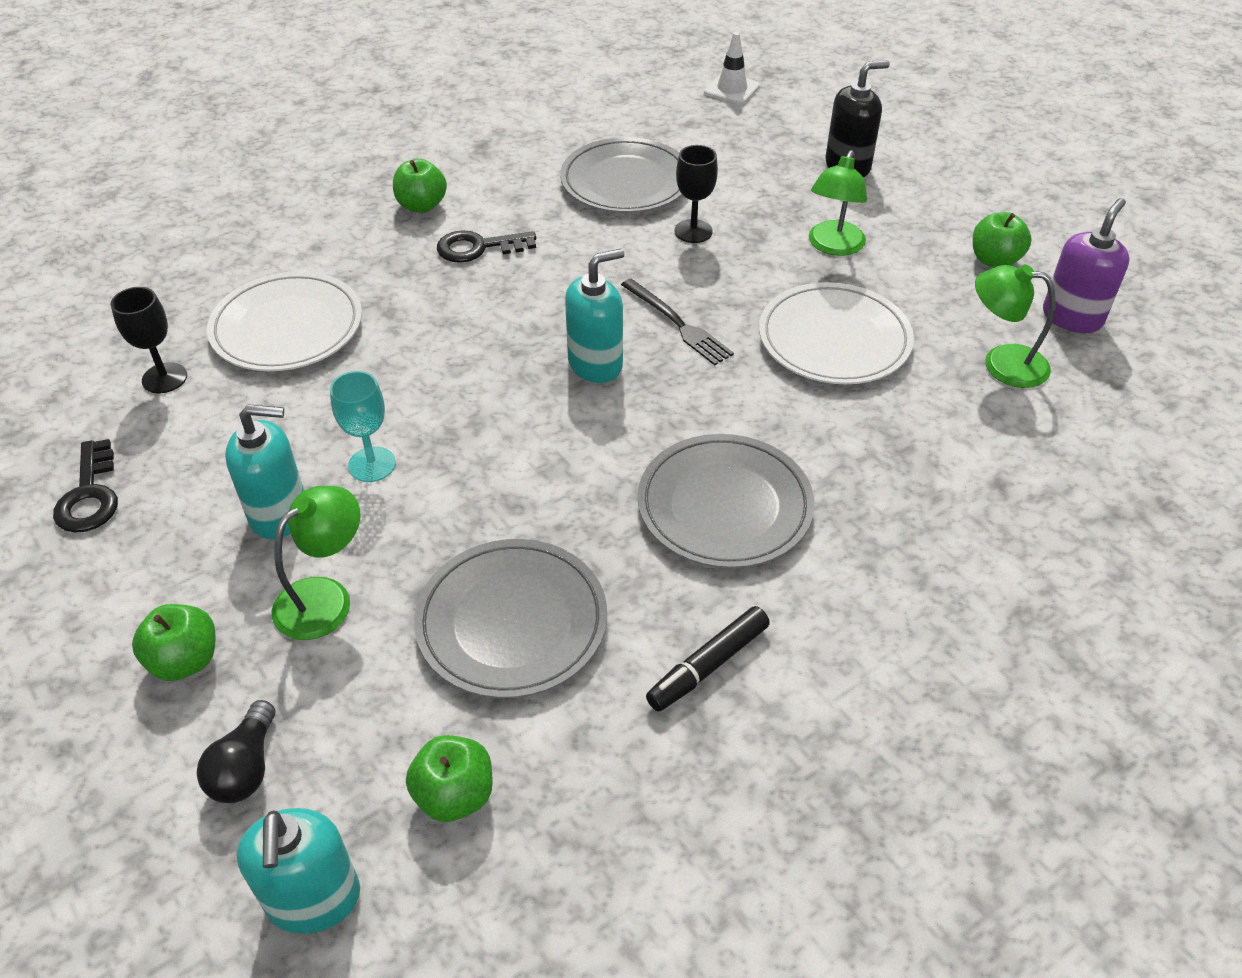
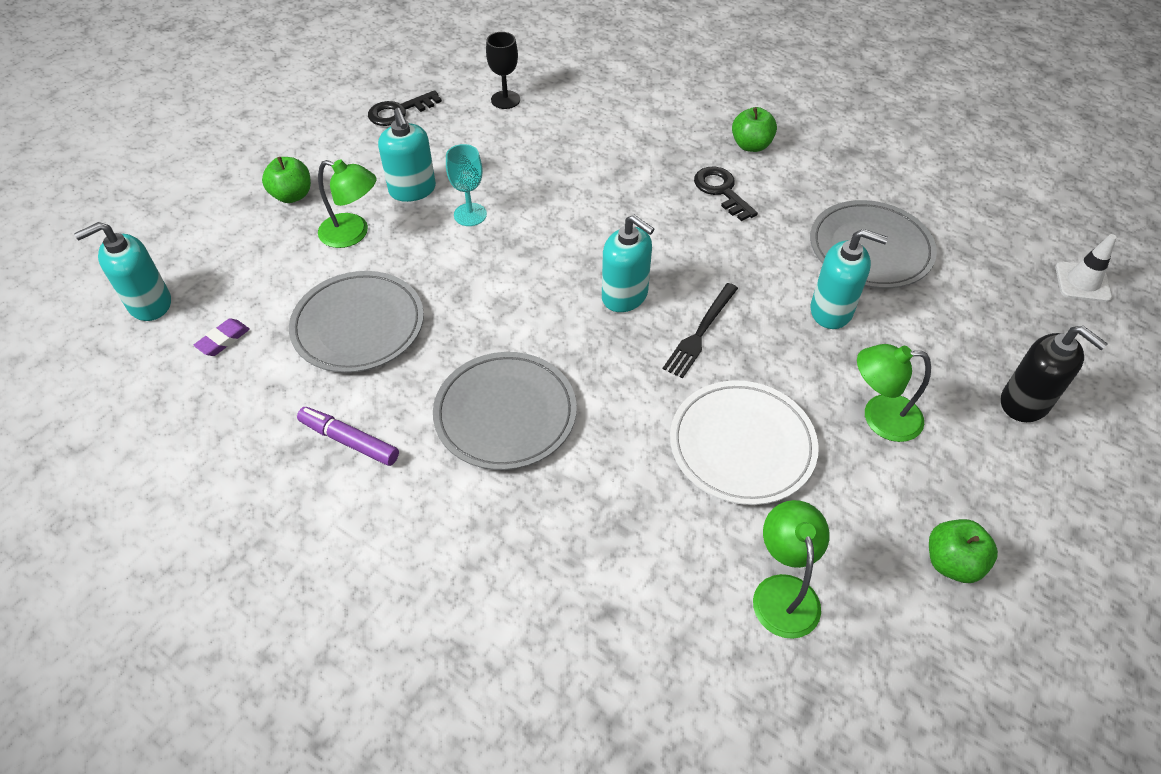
camera: 70 degrees right, 5 degrees up
(245, 767) = (227, 246): black light bulb -> none
(287, 327) = (578, 131): white plate -> none
(454, 795) = (223, 340): green apple -> purple eraser
(693, 231) = (831, 311): black goblet -> turquoise soap dispenser
(708, 665) = (349, 441): black marker -> purple marker
(1072, 317) = (899, 652): purple soap dispenser -> none

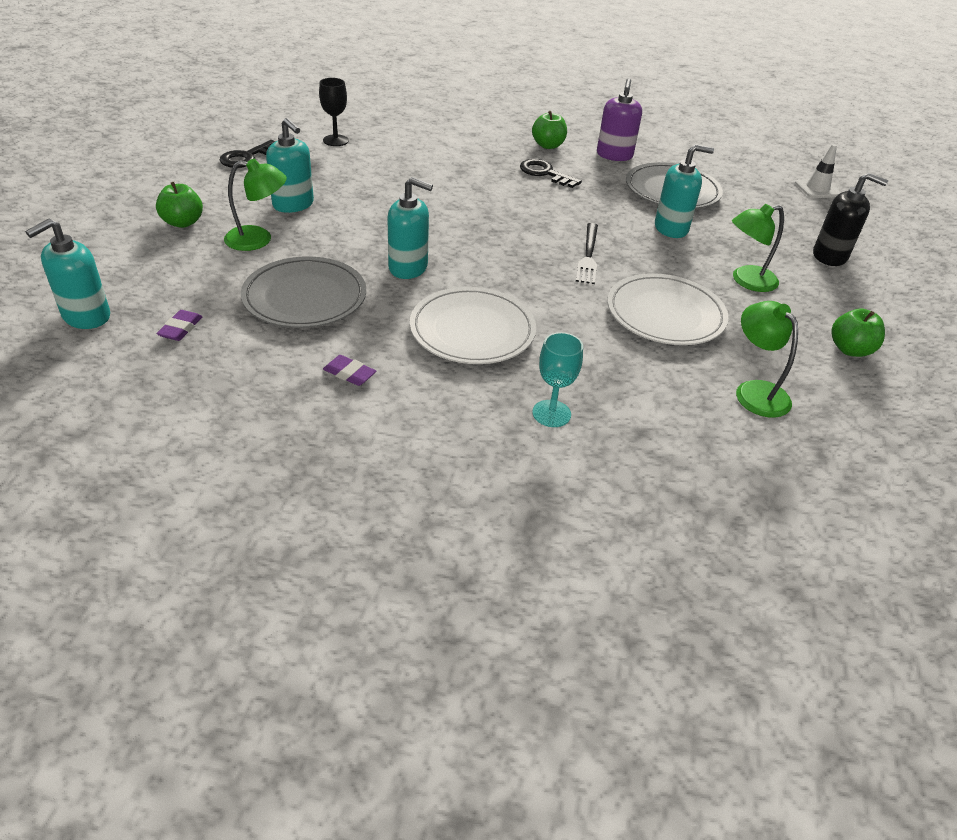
camera: 25 degrees left, 10 degrees down
(349, 441) = (349, 374): purple marker -> purple eraser
(470, 214) = (355, 213): turquoise goblet -> turquoise goblet (551, 413)
(505, 414) = (472, 330): grey plate -> white plate
(625, 296) = (516, 243): turquoise soap dispenser -> turquoise soap dispenser (408, 268)
(828, 175) = (614, 155): none -> purple soap dispenser

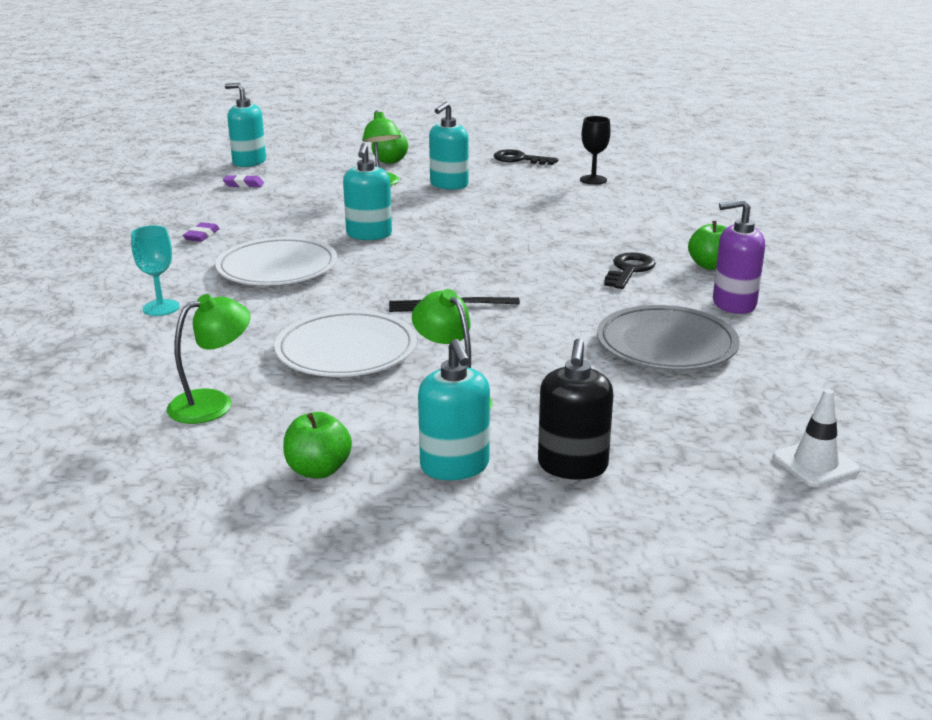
camera: 80 degrees right, 15 degrees down
(305, 297) = (301, 209): grey plate -> none
(671, 228) = (554, 347): turquoise soap dispenser -> turquoise soap dispenser (455, 466)

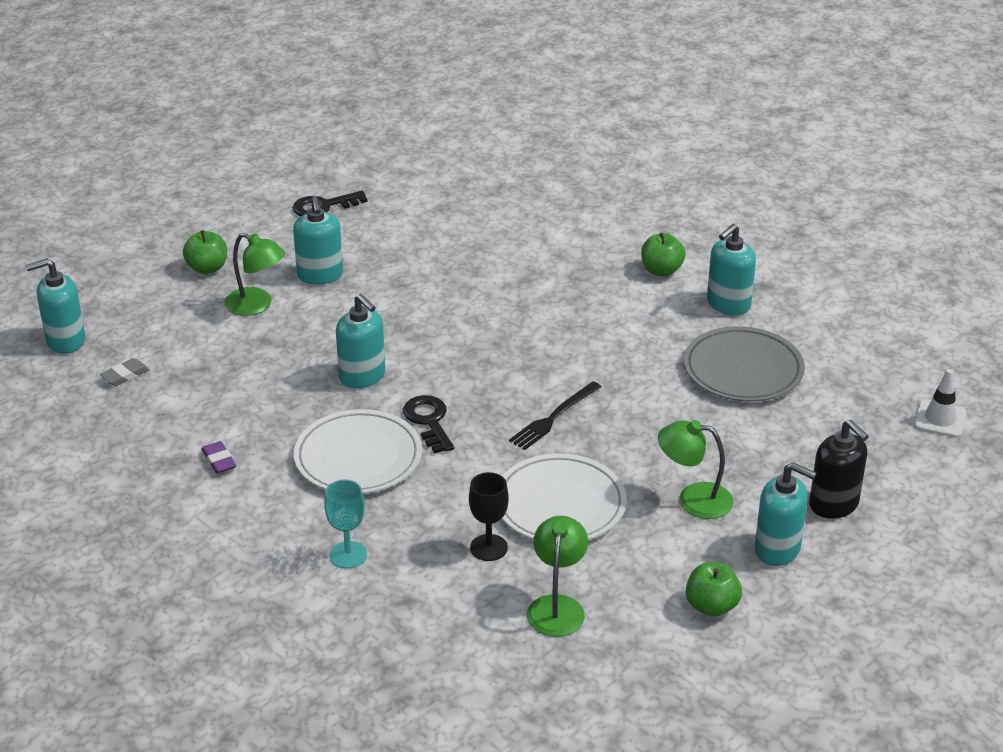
camera: 45 degrees left, 10 degrees up
(243, 184) = (125, 375): purple eraser -> grey eraser
(593, 180) = (430, 206): black goblet -> black goblet (488, 547)
(629, 270) = (616, 306): black key -> black key (429, 421)
(733, 304) = (728, 304): purple soap dispenser -> turquoise soap dispenser

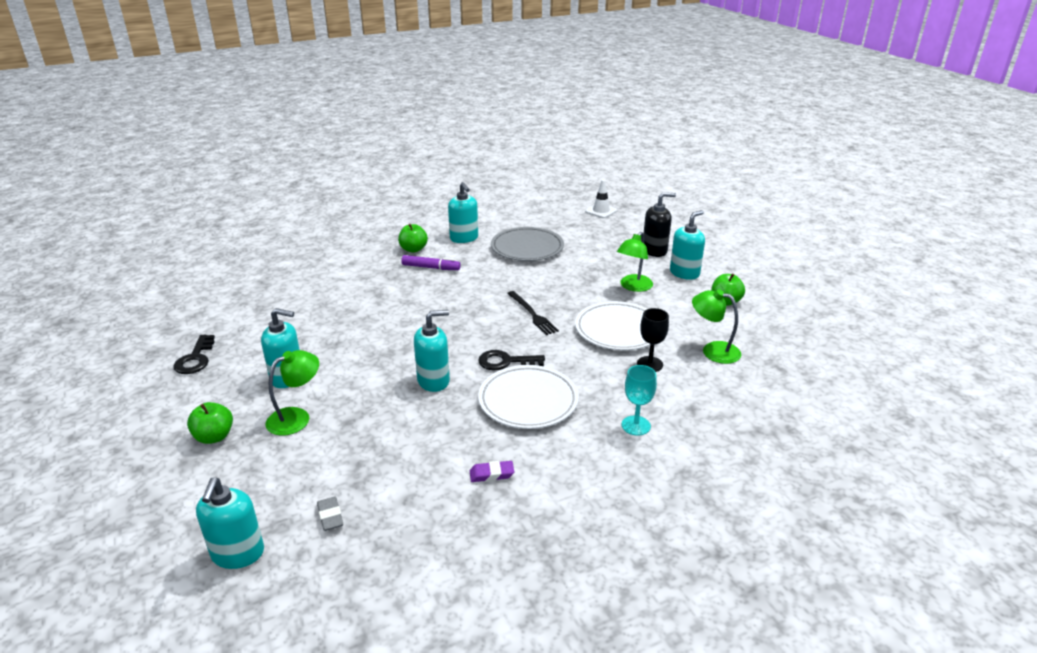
camera: 70 degrees left, 5 degrees down
(620, 300) = (431, 268): none -> purple marker

